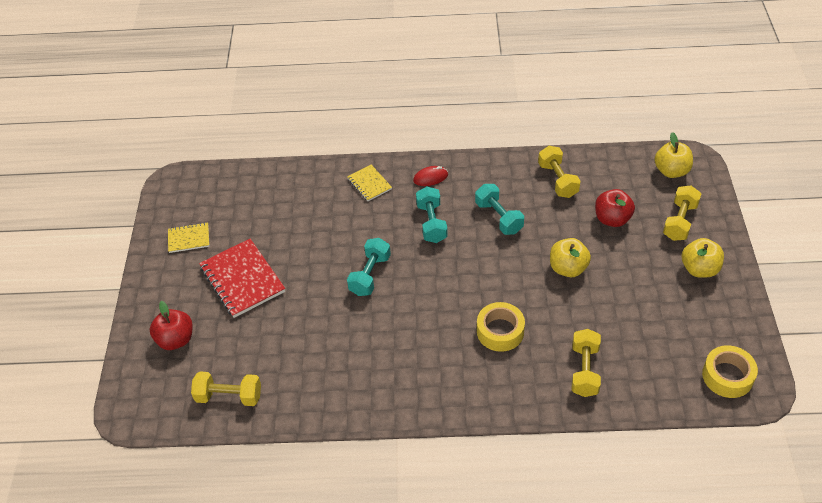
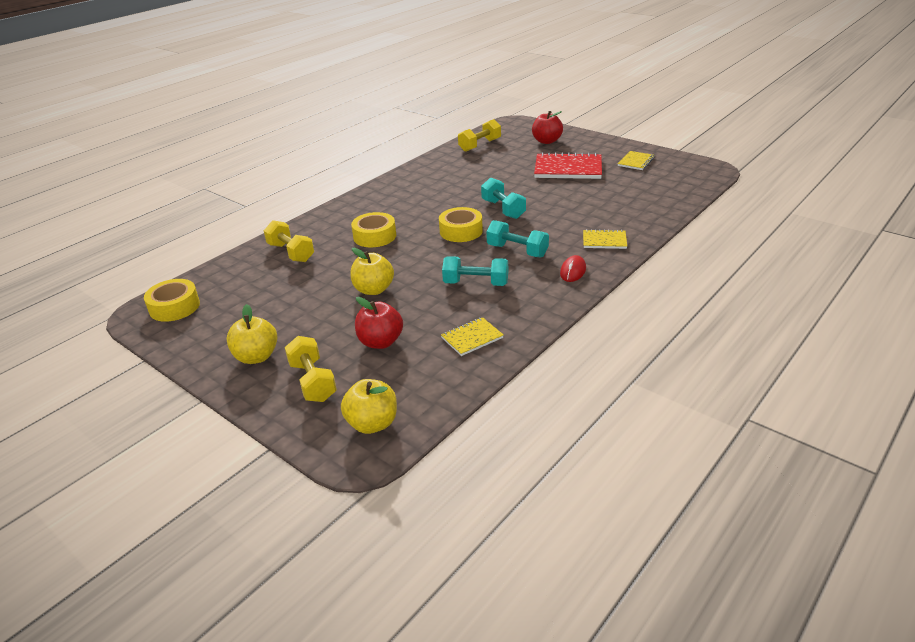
camera: 130 degrees right, 15 degrees down
(434, 277) = (461, 231): none -> yellow tape
(558, 180) = (472, 338): yellow dumbbell -> yellow notebook

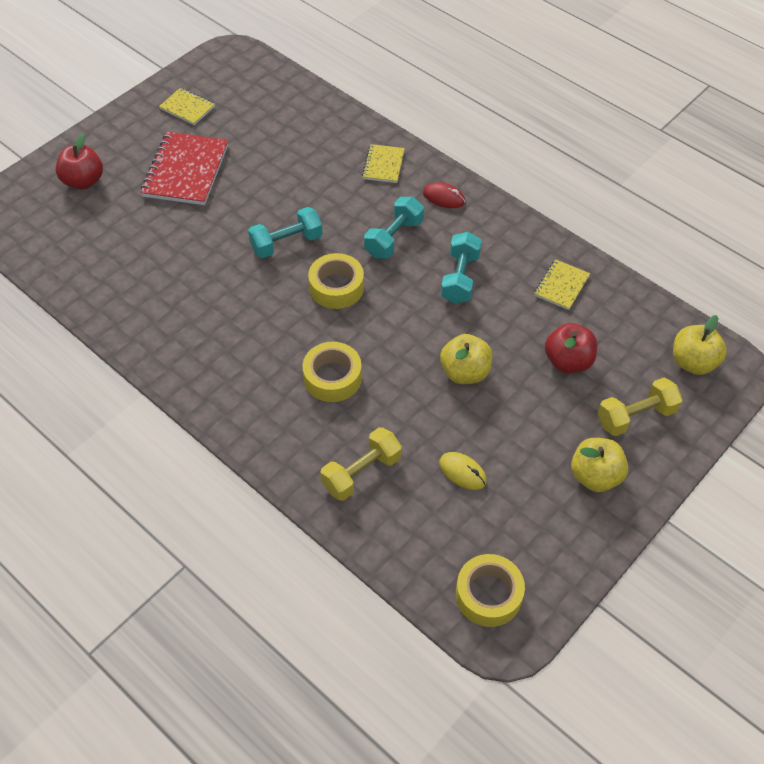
camera: 90 degrees left, 20 degrees up
(279, 292) = (462, 472): none -> yellow mouse
(472, 338) = (561, 286): yellow notebook -> yellow notebook turned 60 degrees clockwise
(480, 145) = (66, 256): yellow dumbbell -> none

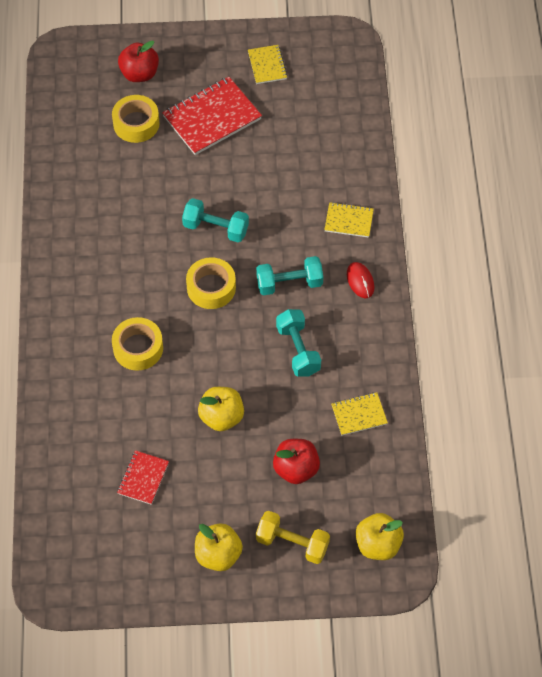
camera: 45 degrees right, 5 degrees up
(361, 473) = (85, 424): yellow dumbbell -> none
(383, 165) = (349, 221): yellow notebook -> yellow notebook turned 45 degrees clockwise
(460, 278) = (298, 350): turquoise dumbbell -> turquoise dumbbell turned 75 degrees counterclockwise
(462, 472) = (143, 478): yellow mouse -> red notebook
(488, 595) = (70, 562): yellow tape -> yellow tape (136, 123)

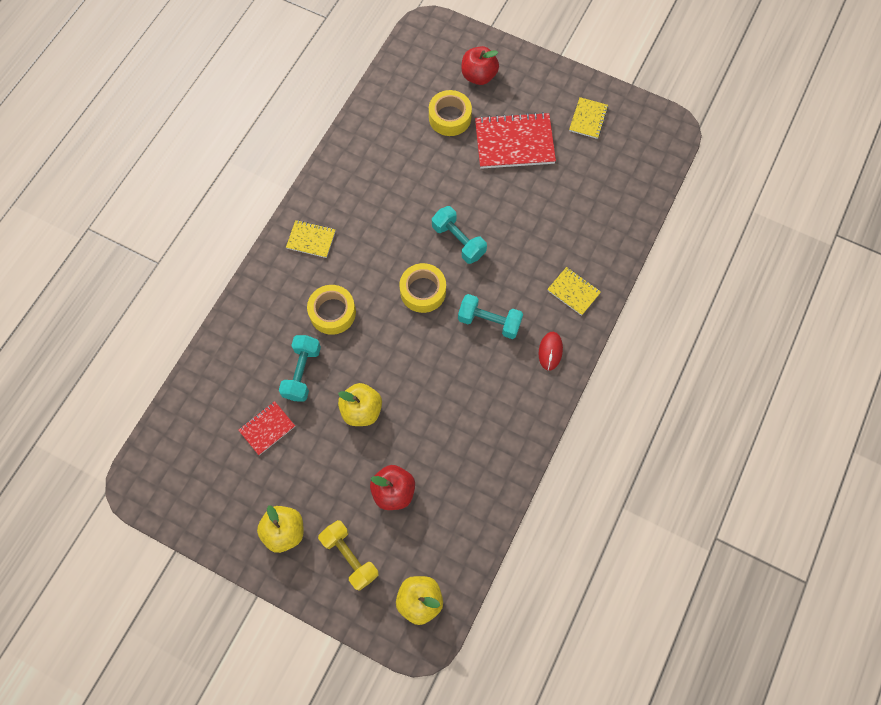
camera: 30 degrees right, 10 degrees up
(298, 350) = (460, 385): turquoise dumbbell -> turquoise dumbbell (302, 372)
(359, 414) = (476, 472): yellow notebook -> yellow notebook (311, 239)

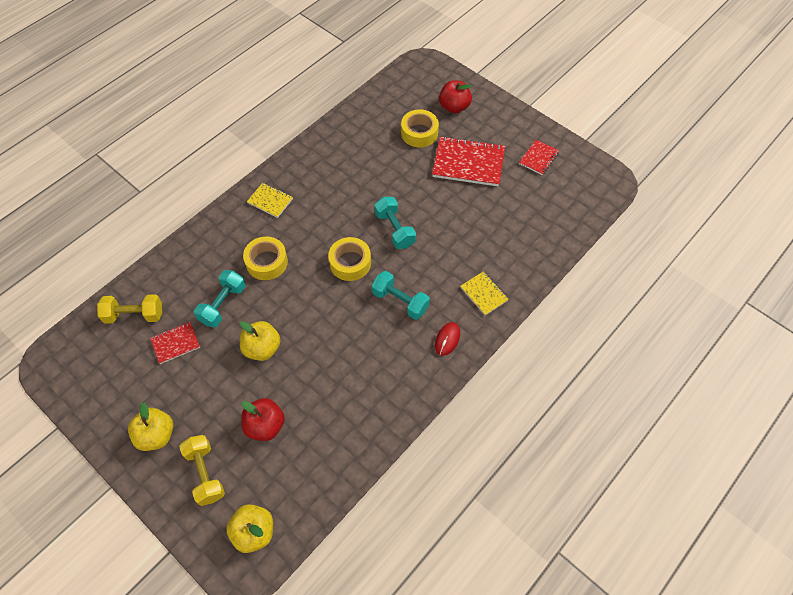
camera: 15 degrees right, 10 degrees down
(210, 408) = (134, 315): none -> yellow dumbbell
(588, 119) = (538, 158): yellow notebook -> red notebook

